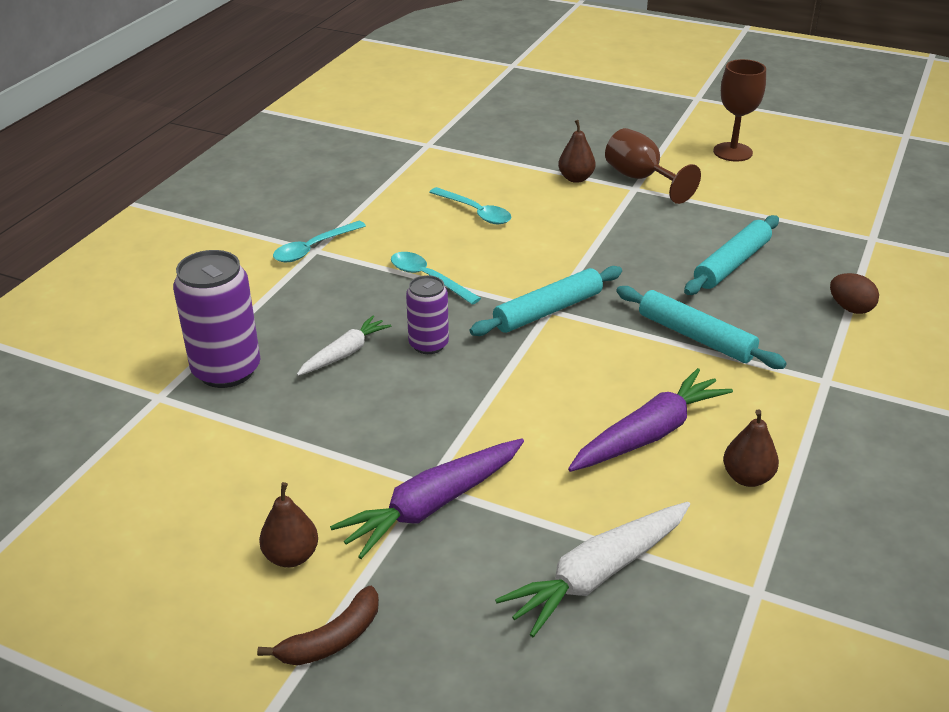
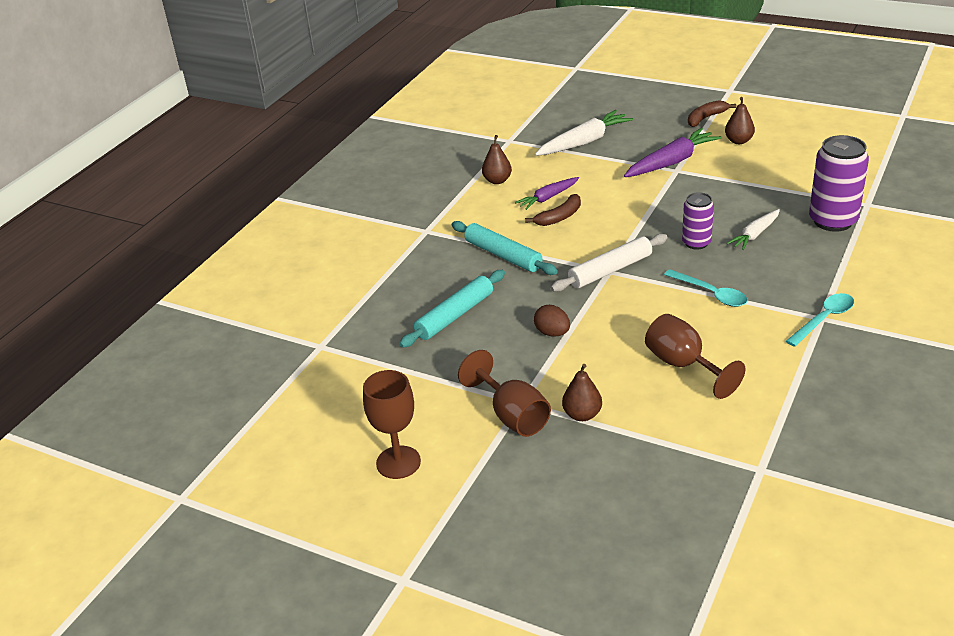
camera: 175 degrees left, 0 degrees up
(475, 212) = (683, 365): turquoise spoon -> brown goblet
(548, 310) = (610, 270): turquoise rolling pin -> white rolling pin
(625, 395) = (559, 217): none -> brown banana
(649, 434) = (548, 198): purple carrot -> purple carrot, size x0.61
(850, 308) = (380, 280): brown egg -> brown egg (552, 333)

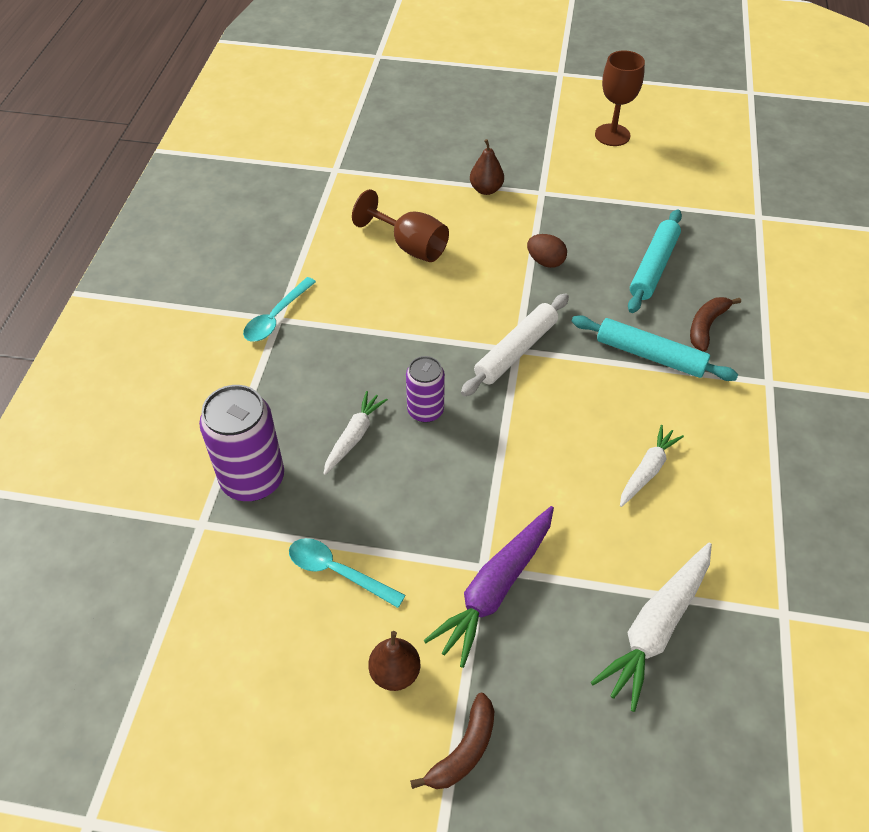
camera: 160 degrees right, 15 degrees up
(497, 181) = (740, 499): brown pear -> none
(512, 415) = (543, 180): brown goblet -> none
(548, 198) = (647, 470): purple carrot -> white carrot
(559, 217) = (614, 433): brown banana -> brown banana (706, 326)
(711, 294) = (396, 334): turquoise spoon -> turquoise spoon (337, 572)

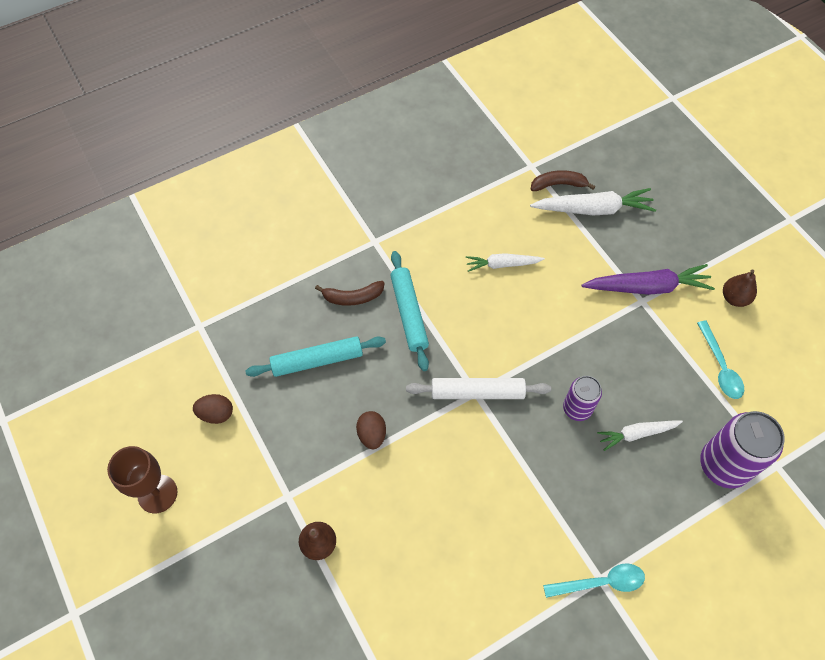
camera: 130 degrees left, 10 degrees up
(410, 246) = (439, 548): brown goblet -> none
(463, 750) = (732, 246): brown banana -> brown banana (558, 184)
(654, 188) = (216, 414): none -> brown egg

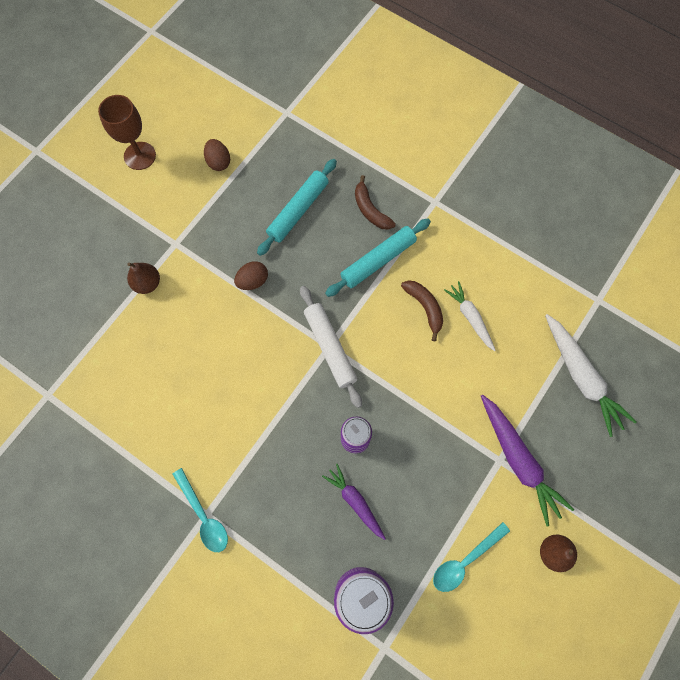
camera: 65 degrees right, 10 degrees up
(317, 360) = (298, 210): turquoise rolling pin -> turquoise rolling pin turned 75 degrees clockwise
(558, 184) = (591, 333): brown banana -> brown banana (425, 308)
(636, 434) = (355, 501): white carrot -> purple carrot

